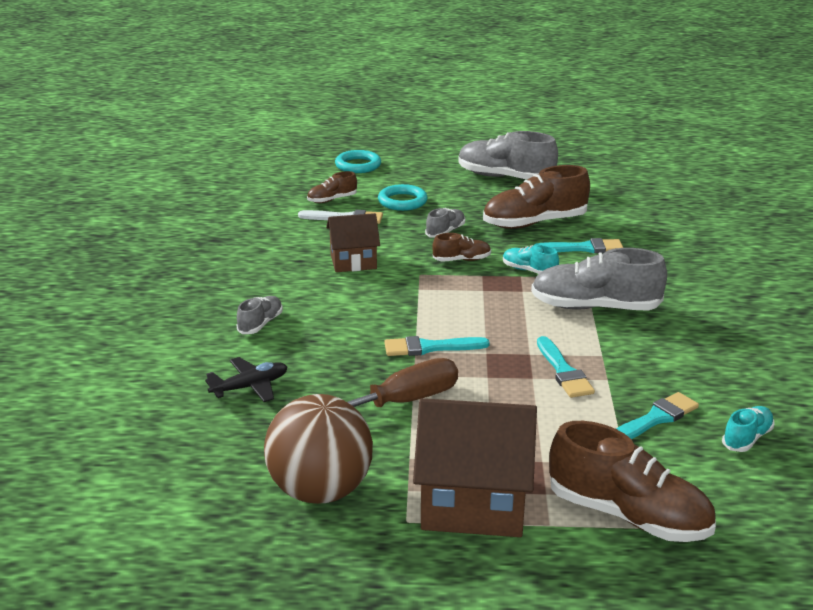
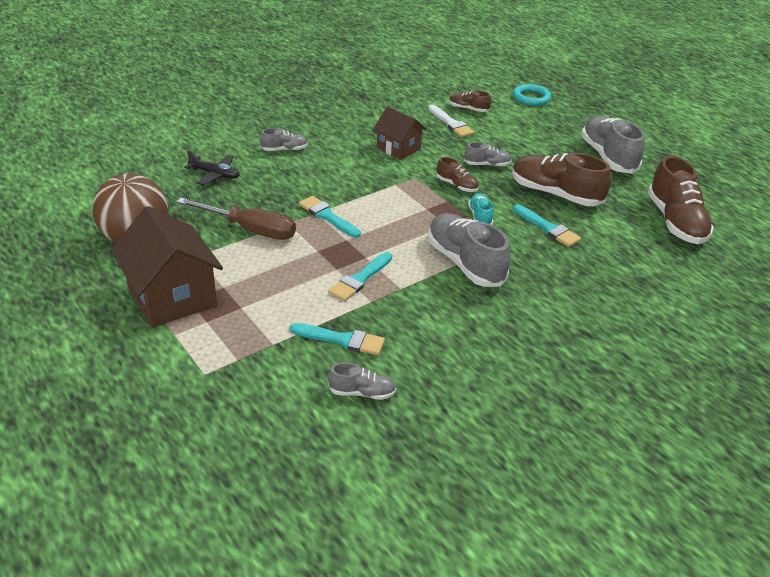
camera: 50 degrees right, 10 degrees up
(402, 201) = (505, 133): turquoise ring -> none
(628, 515) = (213, 365): brown shoe -> brown shoe (675, 222)
(747, 438) = (362, 392): turquoise shoe -> grey shoe

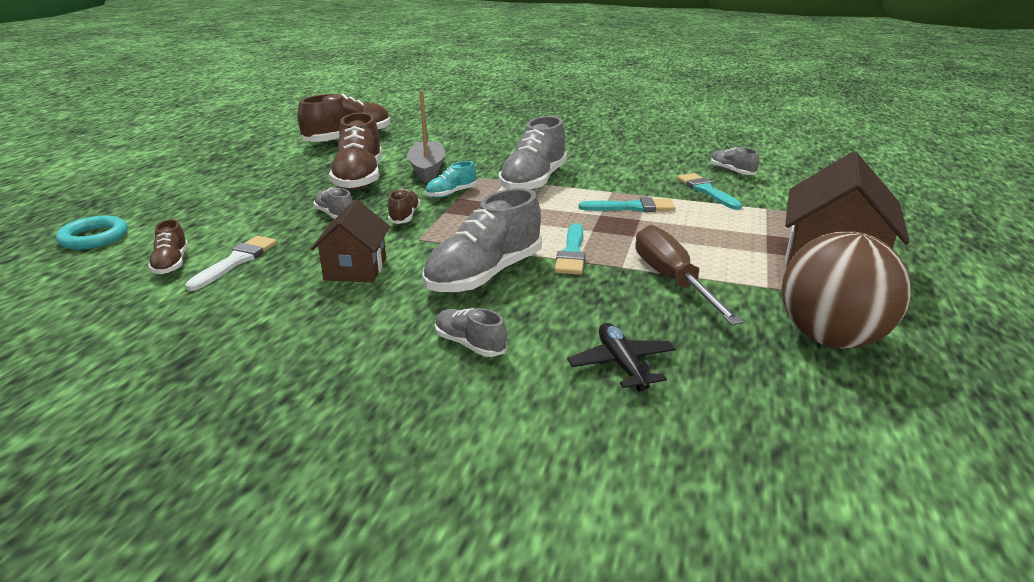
camera: 125 degrees left, 10 degrees down
(548, 228) = (427, 169): turquoise brush -> grey boat
(608, 157) = (246, 175): grey shoe -> grey shoe (484, 275)

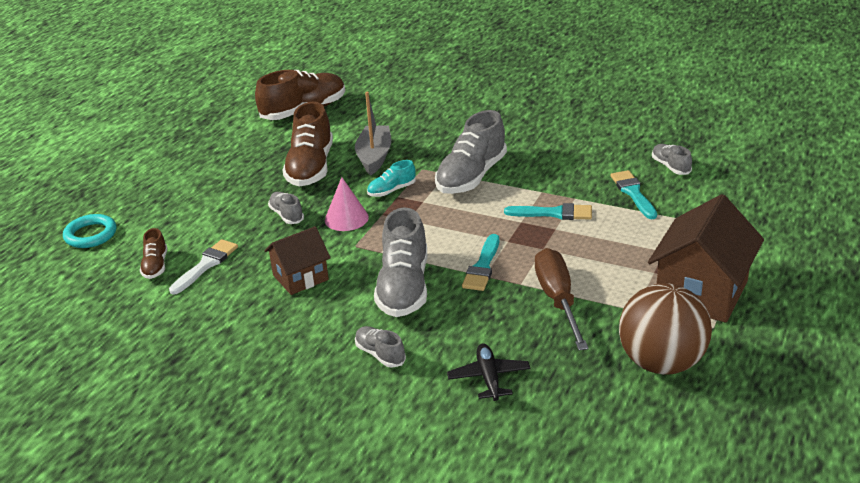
camera: 10 degrees right, 5 degrees up
(355, 269) = (300, 277): brown house -> brown house turned 45 degrees clockwise
(404, 216) = (346, 218): brown shoe -> pink cone
(484, 275) = (404, 288): grey shoe -> grey shoe turned 45 degrees counterclockwise

